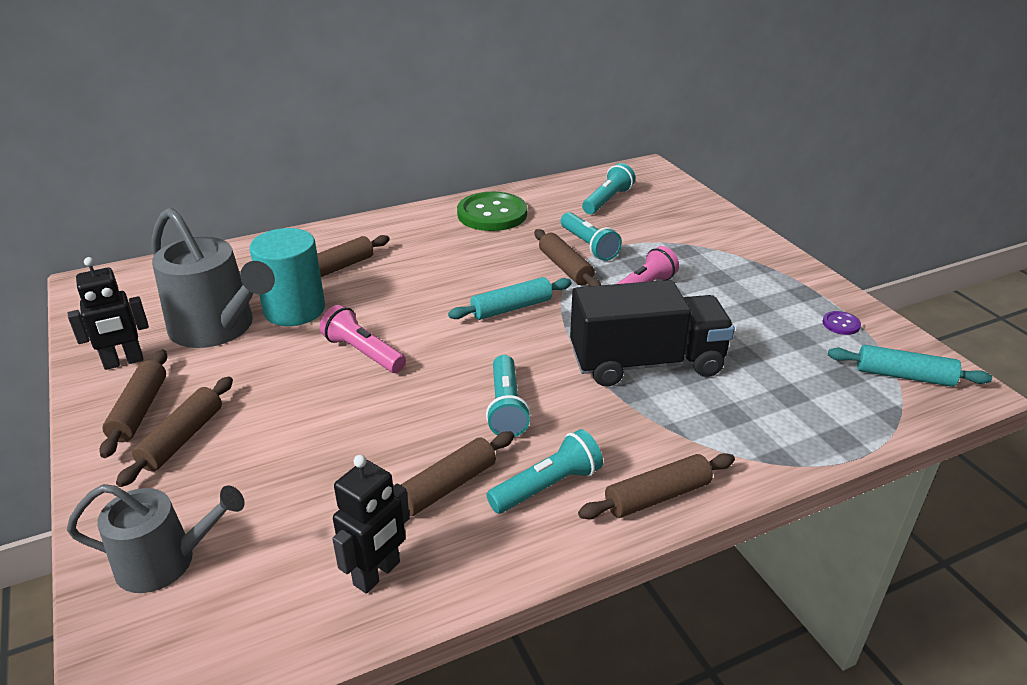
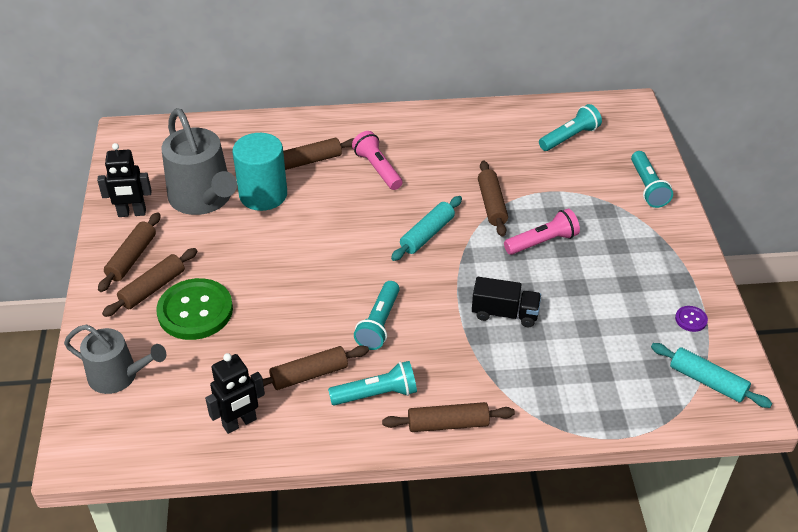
camera: 20 degrees right, 10 degrees up
(363, 352) = (298, 248): pink flashlight -> pink flashlight (377, 169)
(492, 214) = (460, 130): green button -> green button (195, 311)
(511, 308) = (427, 234): turquoise rolling pin -> turquoise rolling pin turned 45 degrees counterclockwise
(588, 246) = (524, 185): turquoise flashlight -> turquoise flashlight (647, 187)
(646, 363) = (505, 313): black truck -> black truck, size x0.55

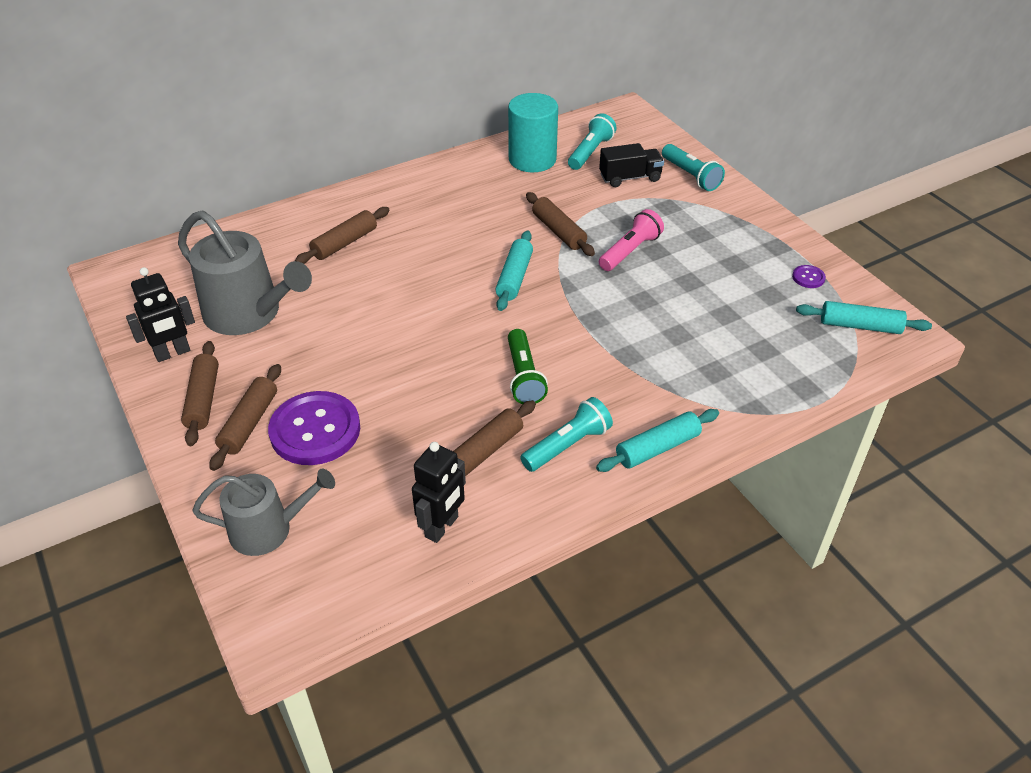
camera: 25 degrees left, 0 degrees up
(195, 311) = (315, 430): green button -> purple button
(263, 195) = (315, 290): turquoise cylinder -> turquoise cylinder (532, 159)
(377, 169) = (422, 231): pink flashlight -> none
(379, 324) = (523, 377): turquoise flashlight -> green flashlight
(448, 424) = (657, 448): brown rolling pin -> turquoise rolling pin
(505, 313) = (640, 326): black truck -> black truck (630, 178)

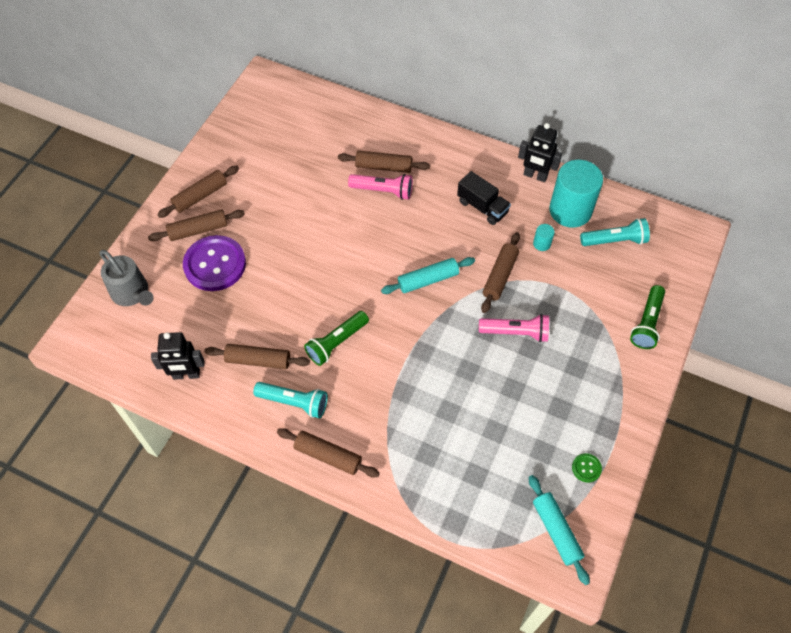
camera: 55 degrees right, 15 degrees up
(173, 353) = (224, 156): black robot -> black robot (535, 176)
(249, 313) = (282, 166): grey watering can -> none
(374, 257) = (383, 191): none -> pink flashlight
(550, 191) = (542, 244): none -> turquoise cylinder
(630, 178) = (606, 284): black truck -> black truck (482, 207)
(657, 448) = (328, 456): turquoise rolling pin -> brown rolling pin
(691, 176) = (646, 323): turquoise flashlight -> green flashlight
(808, 277) = (586, 468): purple button -> green button

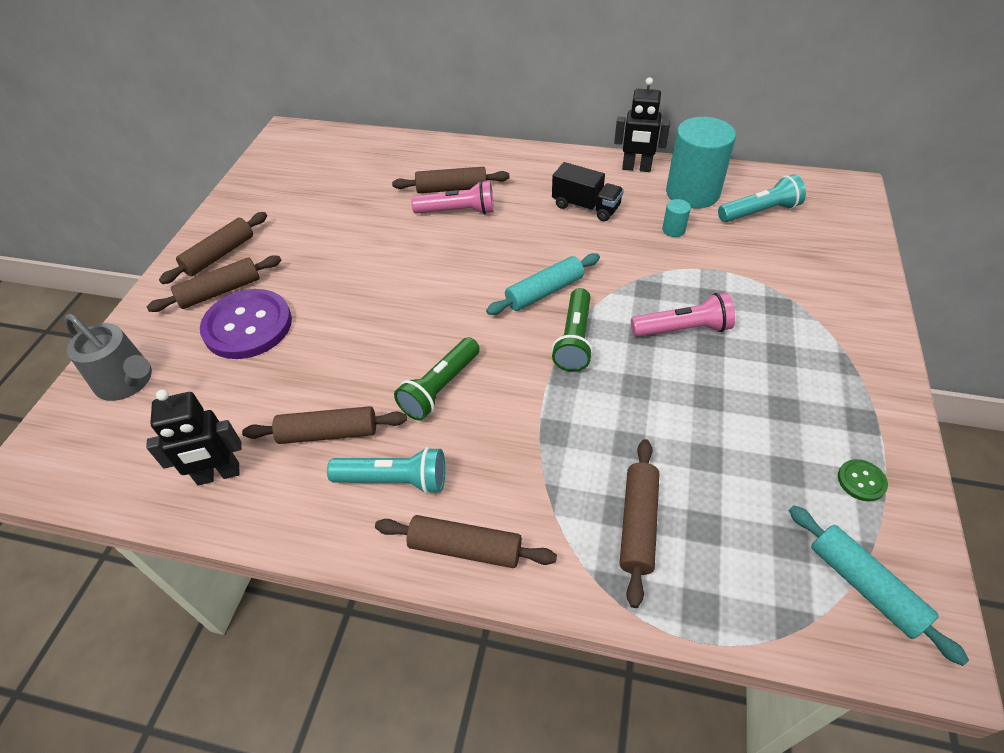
camera: 10 degrees left, 10 degrees down
(500, 276) = (636, 271): brown rolling pin -> brown rolling pin (638, 524)
(646, 323) = (844, 288): green flashlight -> green flashlight (574, 340)

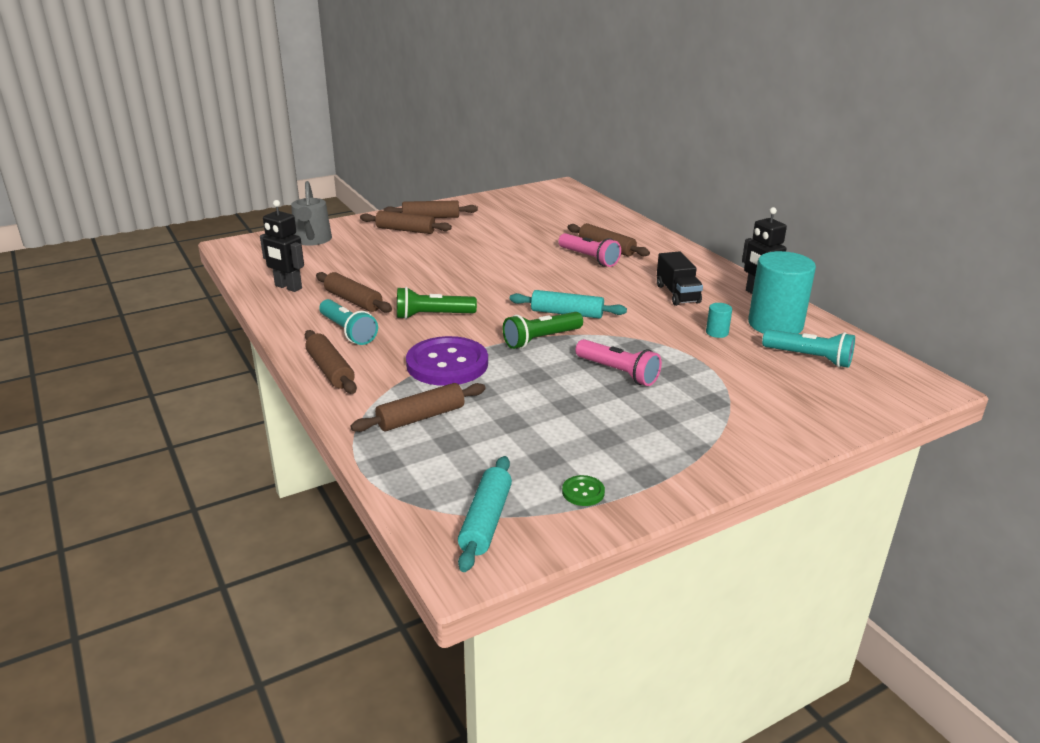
camera: 45 degrees right, 20 degrees down
(248, 326) = (393, 248): purple button -> purple button (447, 364)

